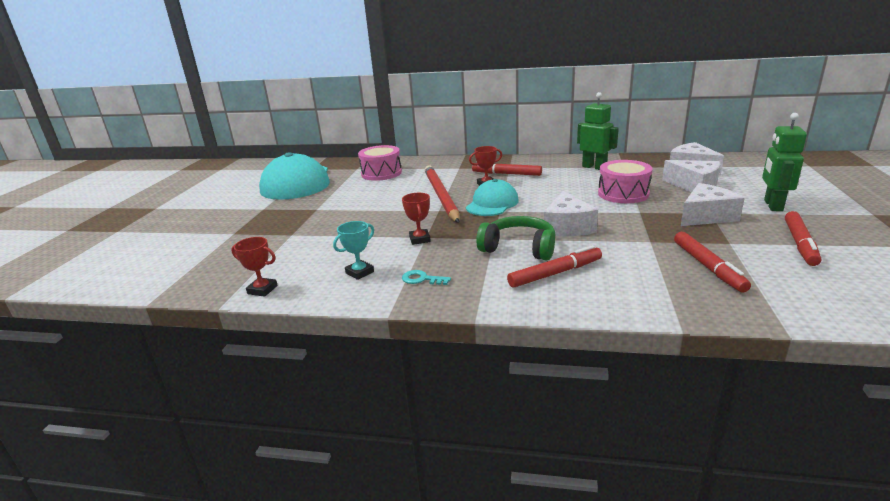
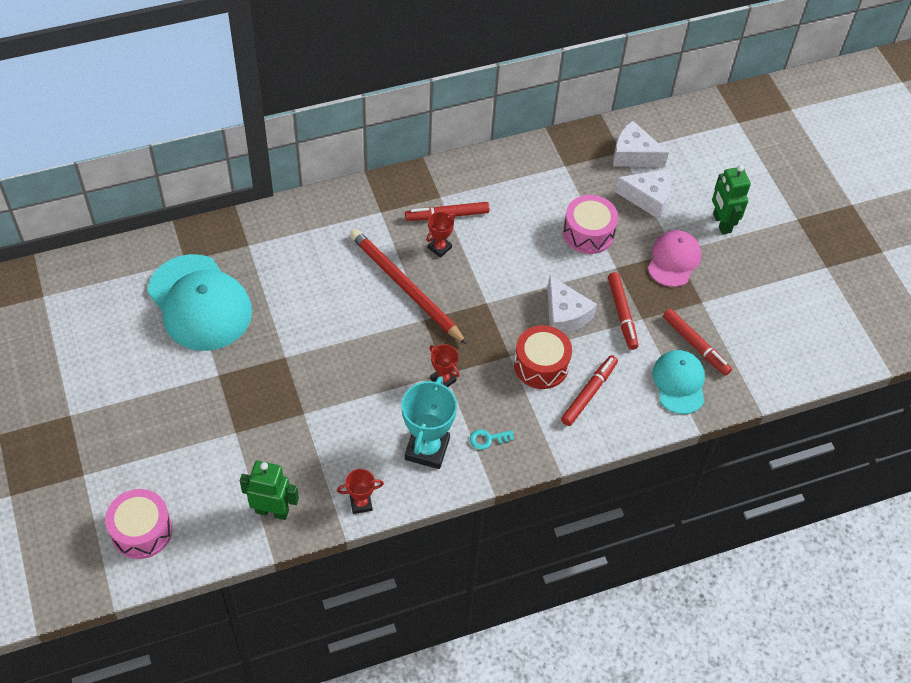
camera: 35 degrees left, 30 degrees up
(359, 272) = (427, 449): turquoise trophy -> turquoise trophy, size x1.89
(381, 173) = (293, 250): pink drum -> pink drum (141, 531)
(492, 204) = (471, 290): turquoise cap -> turquoise cap (679, 383)
(519, 248) = (541, 365): green headphones -> red drum
(594, 167) = (535, 175): green robot -> green robot (272, 511)
(706, 216) = (674, 260): white cheese -> pink cap
(800, 244) = (751, 288): red marker -> red marker (622, 314)

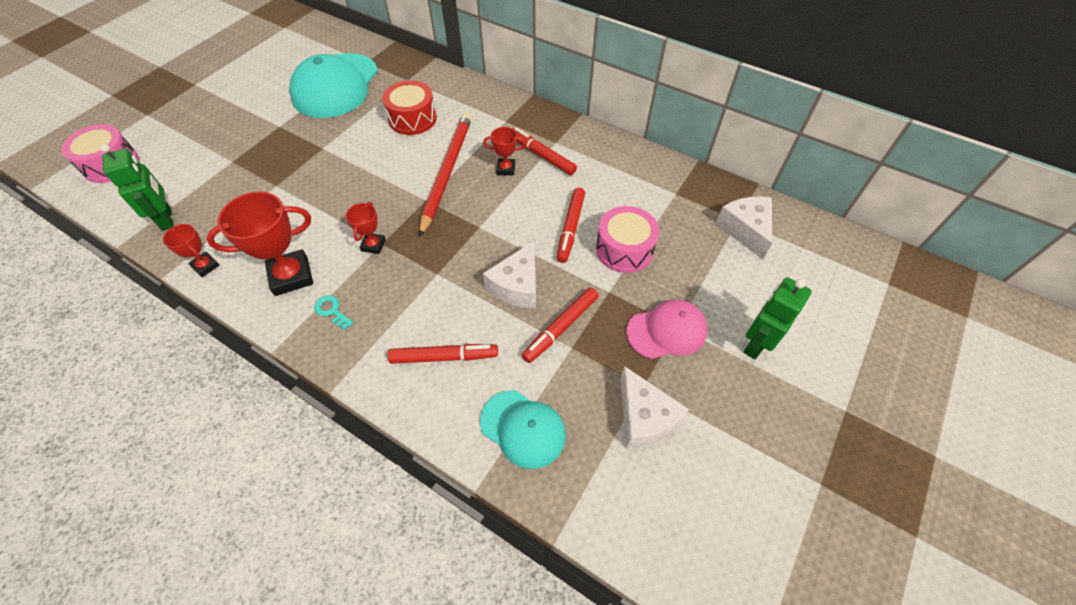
camera: 55 degrees right, 0 degrees up
(427, 449) = (291, 276): turquoise trophy -> red trophy
(541, 365) = (445, 301): red drum -> red drum (412, 119)
(648, 198) = (712, 268): white cheese -> white cheese (644, 418)
(679, 383) = (523, 428): turquoise cap -> turquoise cap turned 75 degrees clockwise
(695, 345) = (584, 414): red marker -> red marker (570, 228)

